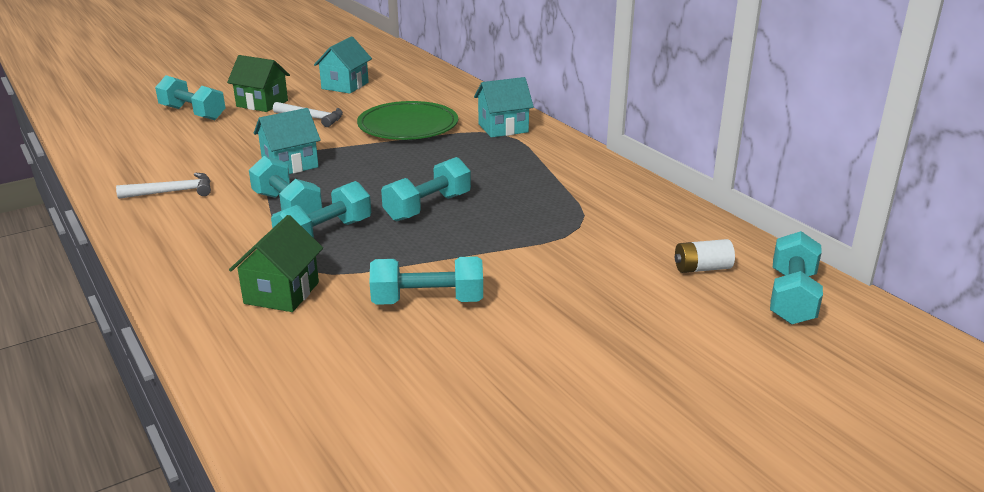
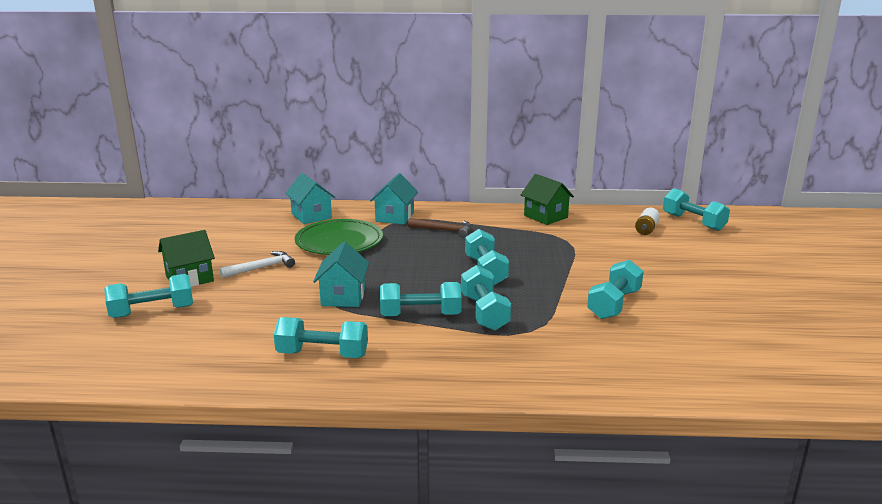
camera: 55 degrees left, 5 degrees down
(172, 192) = (322, 354): white hammer -> turquoise dumbbell
(281, 293) = (555, 347): green house -> green house (545, 216)
(345, 86) = (215, 240): turquoise house -> turquoise house (311, 216)
(504, 158) = (444, 230): none -> brown hammer

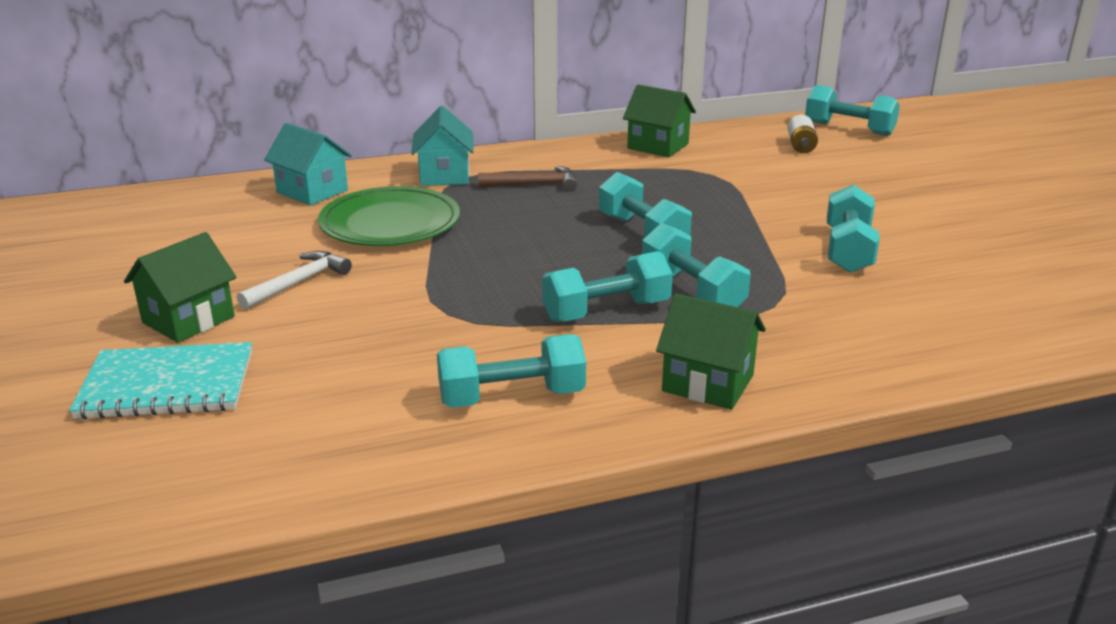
camera: 20 degrees left, 5 degrees up
(152, 311) = (167, 385): turquoise dumbbell -> turquoise notebook
(343, 297) = (468, 305): turquoise house -> none
(444, 370) = (708, 383): none -> green house

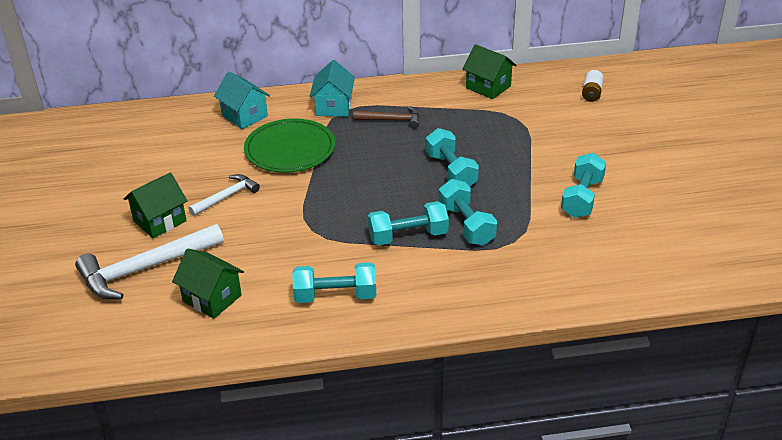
camera: 10 degrees right, 10 degrees up
(167, 385) = (145, 269): turquoise notebook -> white hammer
(708, 383) = (451, 297): green house -> green house (212, 298)
(849, 129) = (635, 77): turquoise dumbbell -> none

